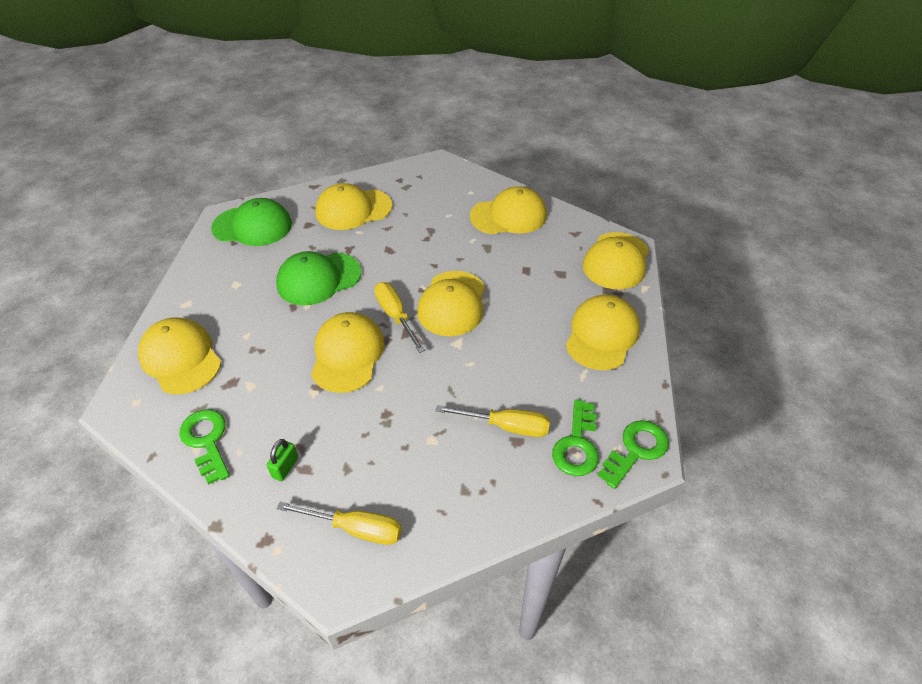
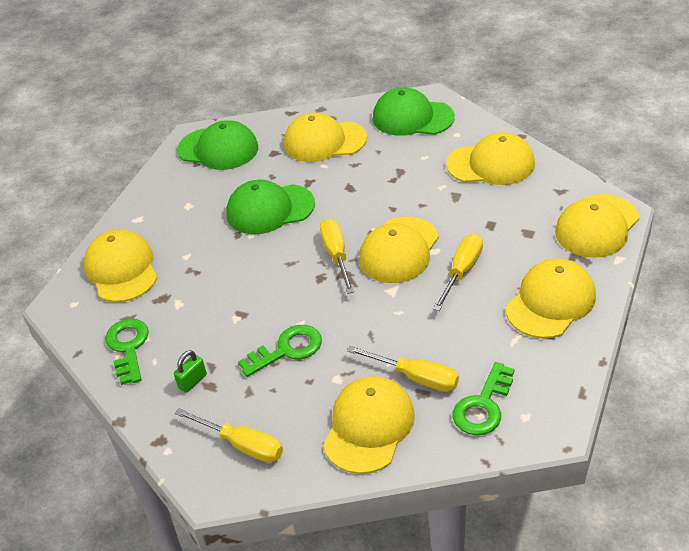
camera: 20 degrees right, 5 degrees down
(347, 354) = (278, 287): yellow cap -> yellow cap (369, 427)
(427, 181) = (412, 117): none -> green cap
(515, 316) = (462, 271): none -> yellow screwdriver
(636, 450) = (544, 421): green key -> green key (287, 349)

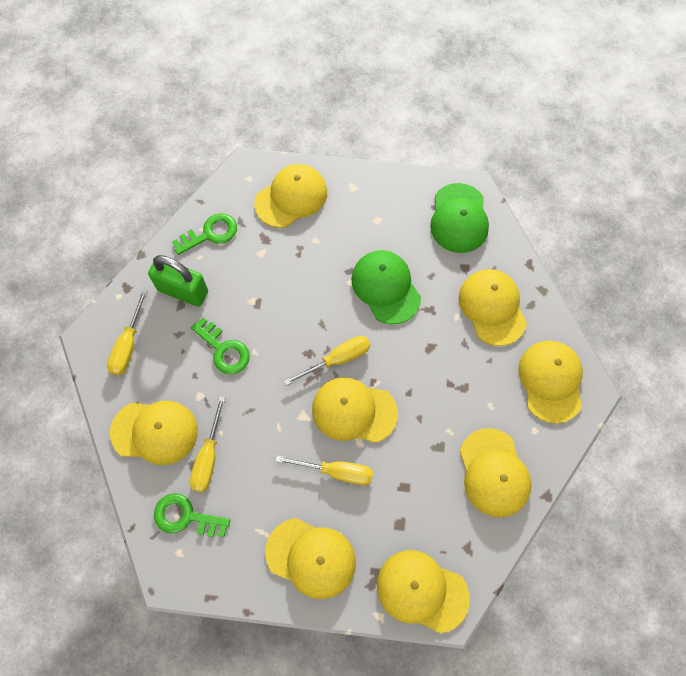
camera: 70 degrees right, 25 degrees up
(192, 381) = (183, 291): green padlock -> green padlock, size x2.12
(412, 117) = (551, 381): green cap -> yellow cap

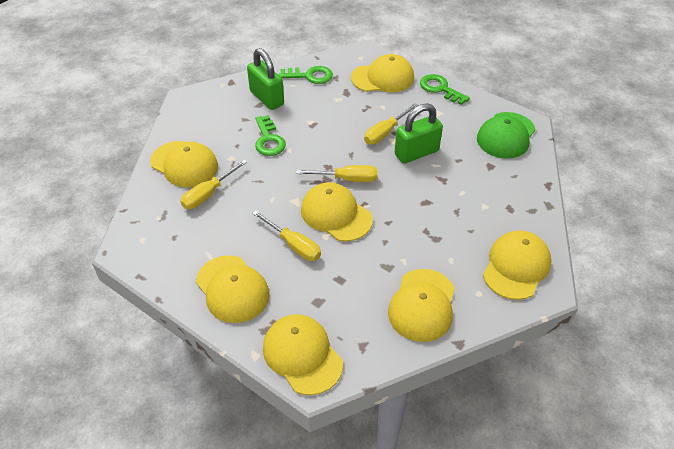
camera: 30 degrees right, 20 degrees down
(128, 345) = (207, 111): yellow screwdriver -> yellow screwdriver (385, 132)
(185, 516) = (164, 220): green key -> green key (440, 88)
(386, 287) = (416, 153): green cap -> green padlock
(492, 307) = (496, 199): yellow cap -> none

